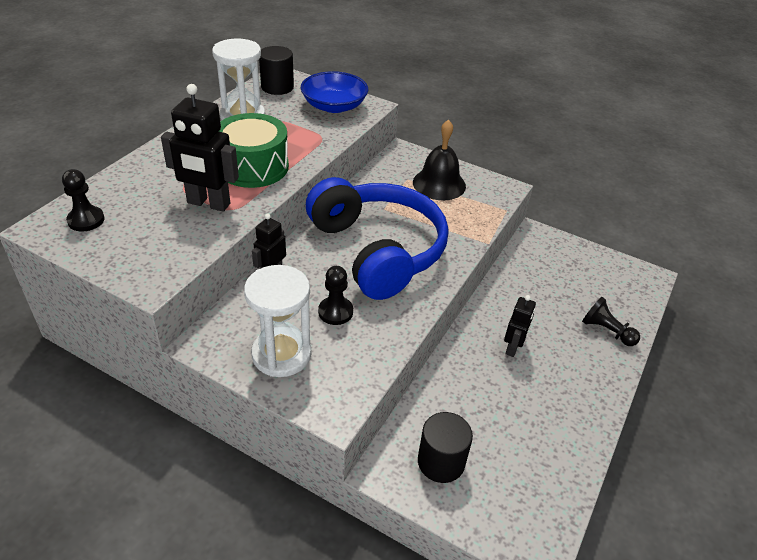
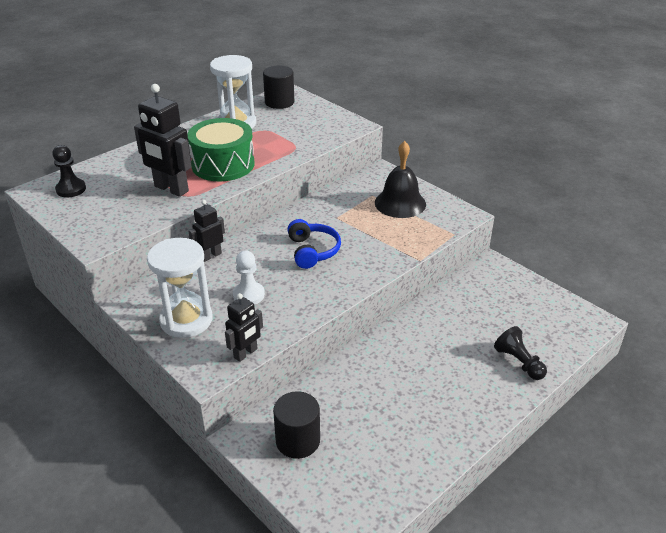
camera: 20 degrees right, 5 degrees down
(334, 106) = (321, 122): blue bowl -> none
(335, 312) = (249, 295): black pawn -> white pawn
(378, 250) = (312, 251): blue headphones -> blue headphones, size x0.45
(513, 348) = (415, 360): black robot -> black robot (246, 353)

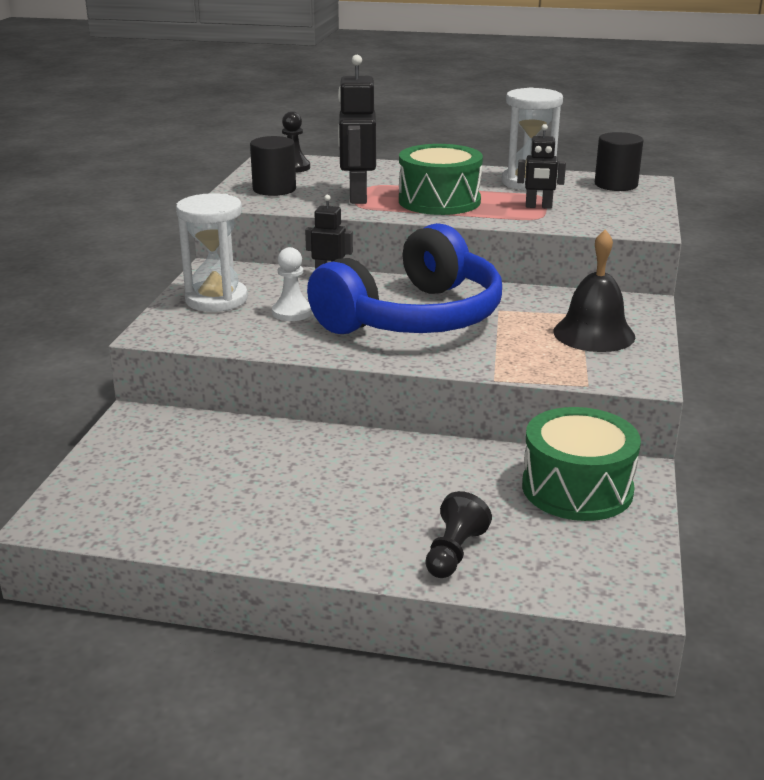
camera: 55 degrees right, 10 degrees down
(246, 353) = (200, 341): black robot -> black robot (538, 207)
(298, 441) = (155, 446): black cylinder -> black cylinder (274, 189)
(312, 251) = (414, 317): blue headphones -> blue headphones, size x2.22
(492, 291) = (577, 488): none -> green drum

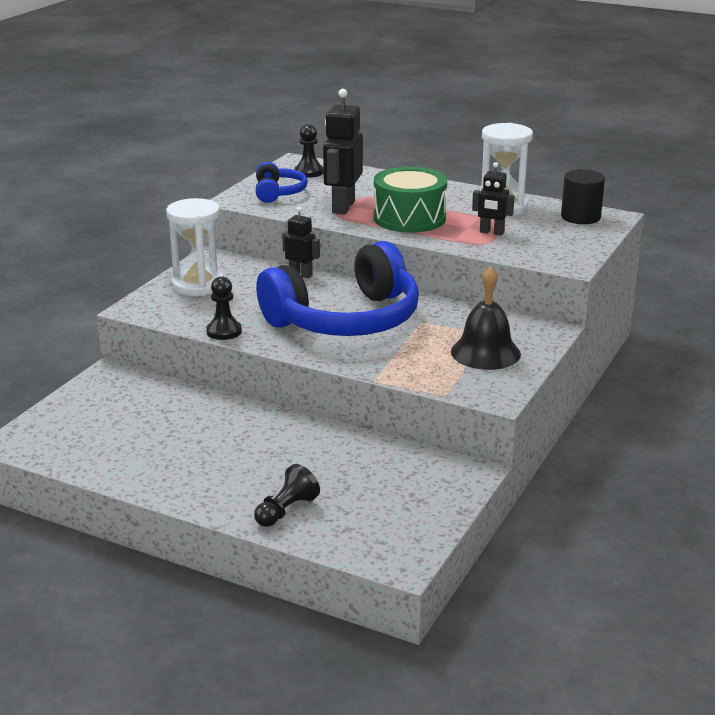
camera: 15 degrees right, 0 degrees up
(274, 189) = (278, 193): black cylinder -> blue headphones
(280, 346) = (224, 331): none -> black pawn
(292, 312) = (251, 304): white pawn -> none
(577, 488) = (414, 478): green drum -> none

